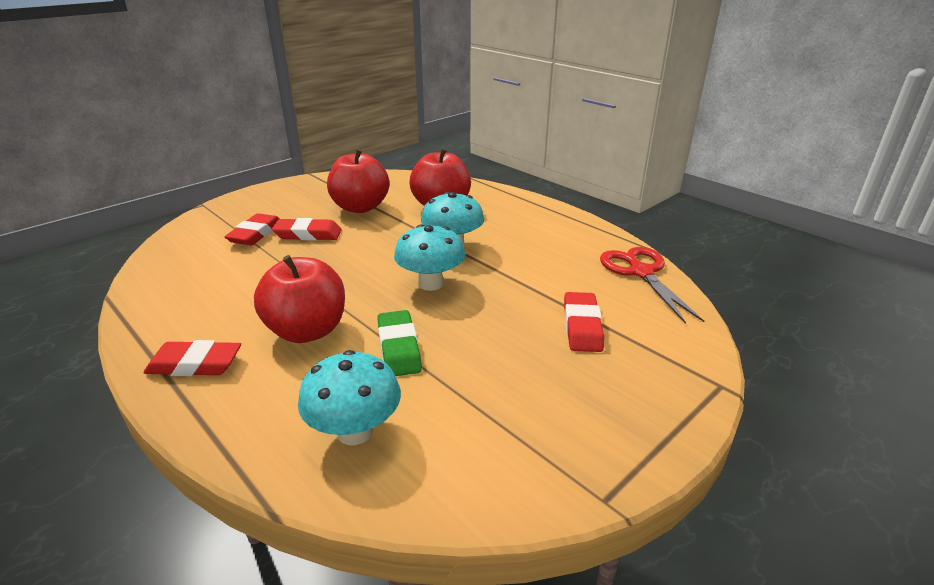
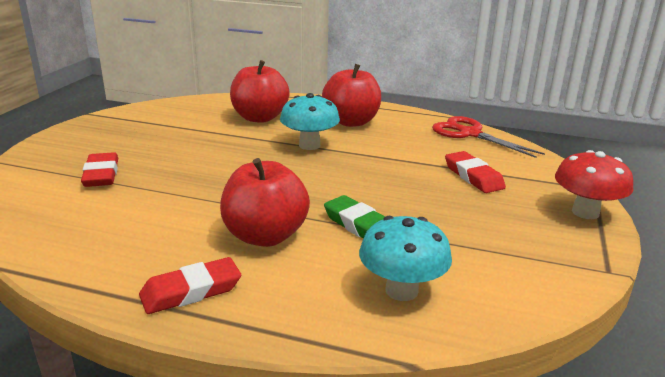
camera: 30 degrees left, 5 degrees down
(308, 234) = (160, 163): red eraser -> none
(360, 207) = (184, 132): red apple -> red apple (351, 122)
(430, 283) = (326, 176): turquoise mushroom -> none
(668, 413) = (585, 212): none -> red mushroom

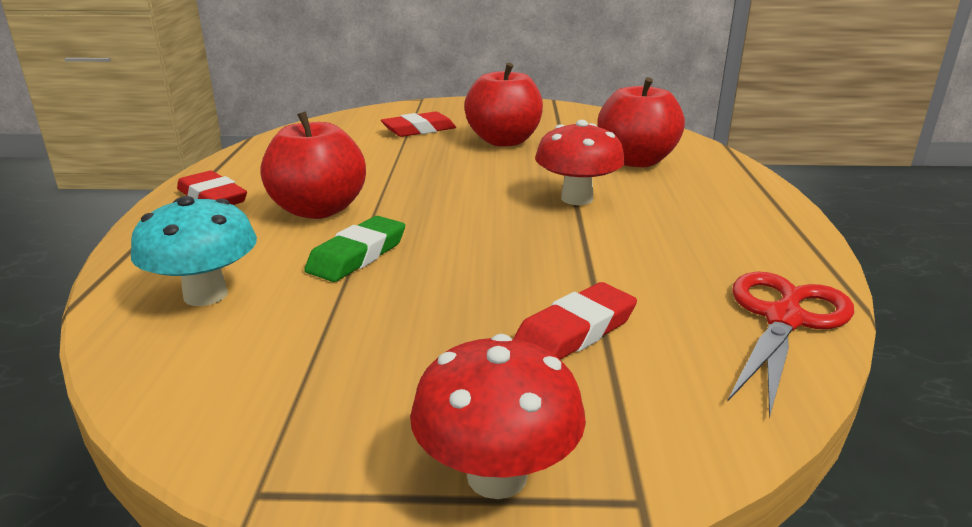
camera: 75 degrees right, 0 degrees up
(309, 145) = (577, 199): turquoise mushroom -> red mushroom
(351, 122) = (698, 213): red apple -> red apple (504, 141)

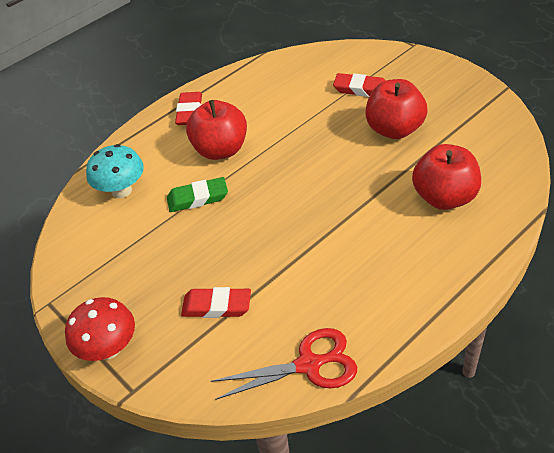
camera: 50 degrees right, 20 degrees up
(577, 199) = (352, 214): red mushroom -> none

